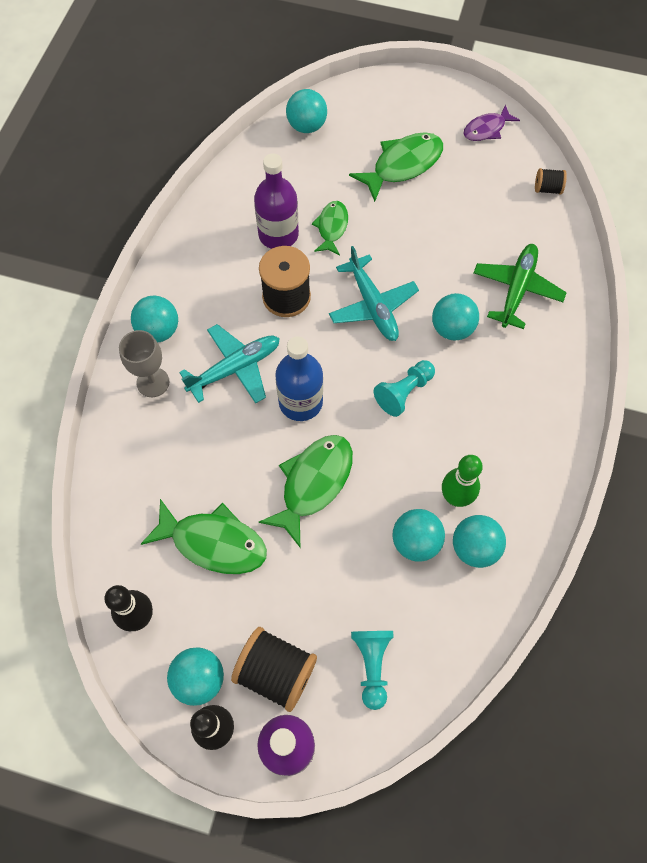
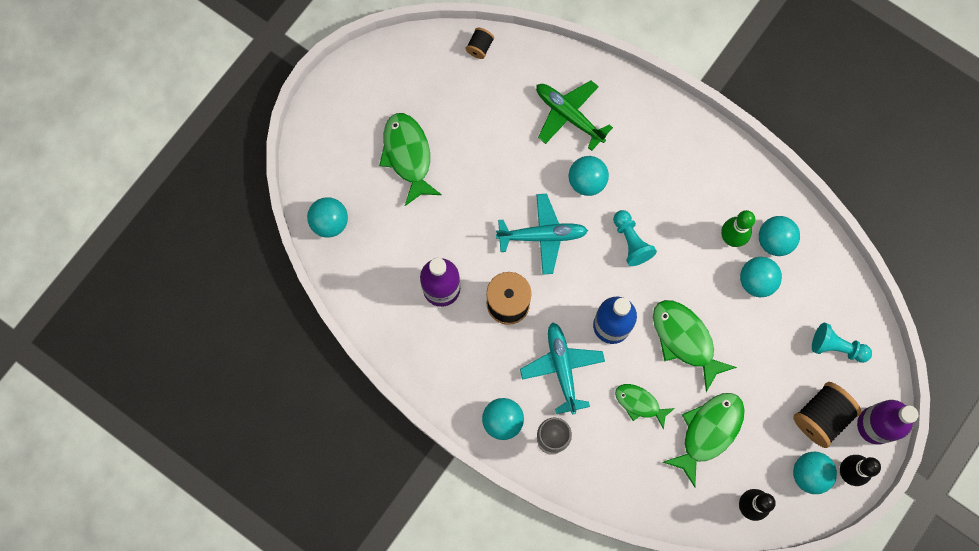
camera: 70 degrees left, 10 degrees up
(332, 227) = (451, 240): green fish -> green fish (639, 403)
(486, 129) = (396, 69): purple fish -> none

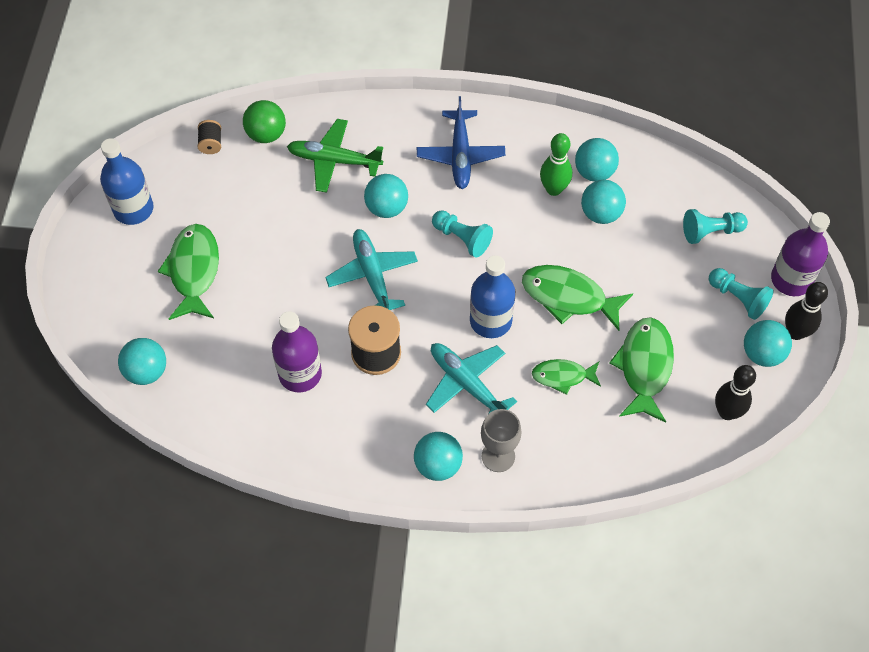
camera: 30 degrees left, 15 degrees down
(389, 75) = (133, 209): none -> blue bottle
(408, 156) = (194, 271): green fish -> green fish turned 45 degrees clockwise
(528, 62) = (266, 134): none -> green ball
(542, 236) = (372, 276): turquoise plane -> turquoise plane turned 75 degrees counterclockwise
(673, 165) = (460, 155): none -> blue plane
(821, 417) = (738, 298): black spool -> turquoise pawn

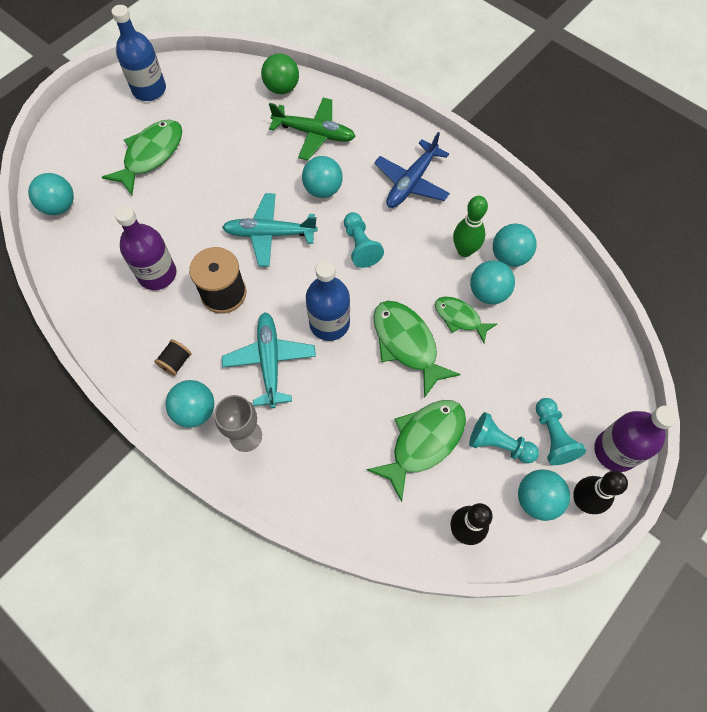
camera: 35 degrees right, 5 degrees up
(211, 144) = (238, 74): black spool -> black spool (176, 362)
(334, 160) = (314, 133): green plane -> green plane turned 150 degrees clockwise
(372, 276) = (270, 234): turquoise plane -> turquoise plane turned 105 degrees counterclockwise
(563, 376) = (349, 405): green fish -> green fish (460, 318)
(710, 232) = (572, 364): turquoise pawn -> turquoise pawn (498, 444)

